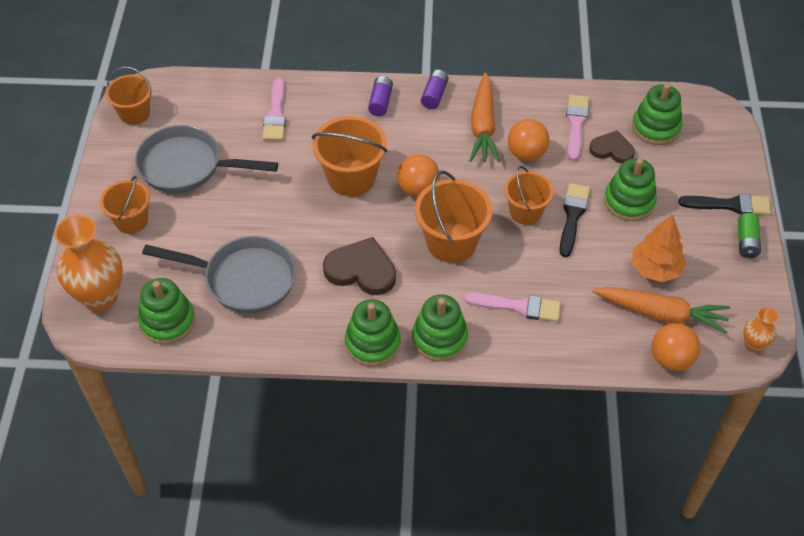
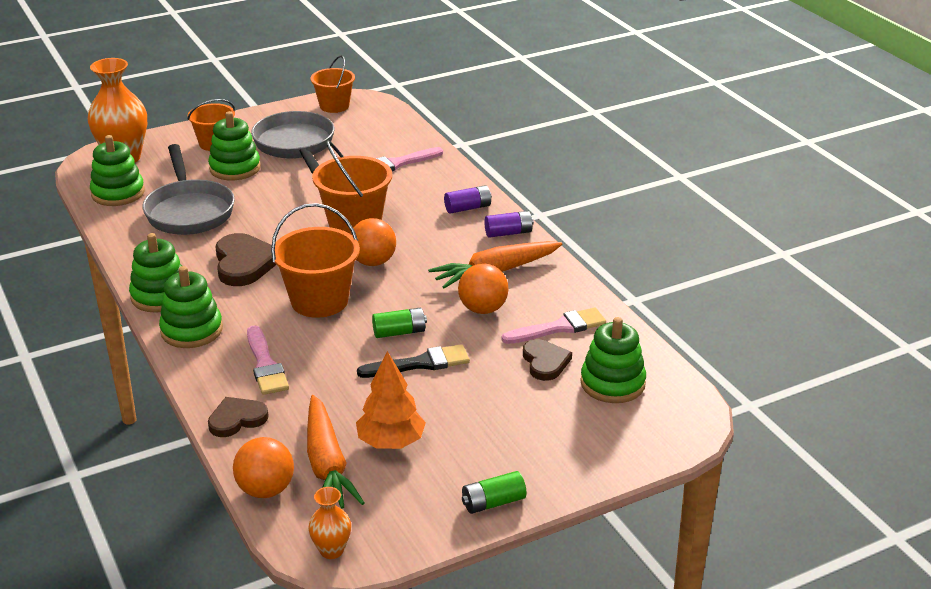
camera: 60 degrees right, 20 degrees down
(525, 212) = (399, 332): orange bucket -> green battery
(578, 348) = (237, 419): none -> brown heart
(629, 201) = (477, 396): green stacking toy -> green stacking toy (235, 168)
(730, 205) = (542, 473): black brush -> none

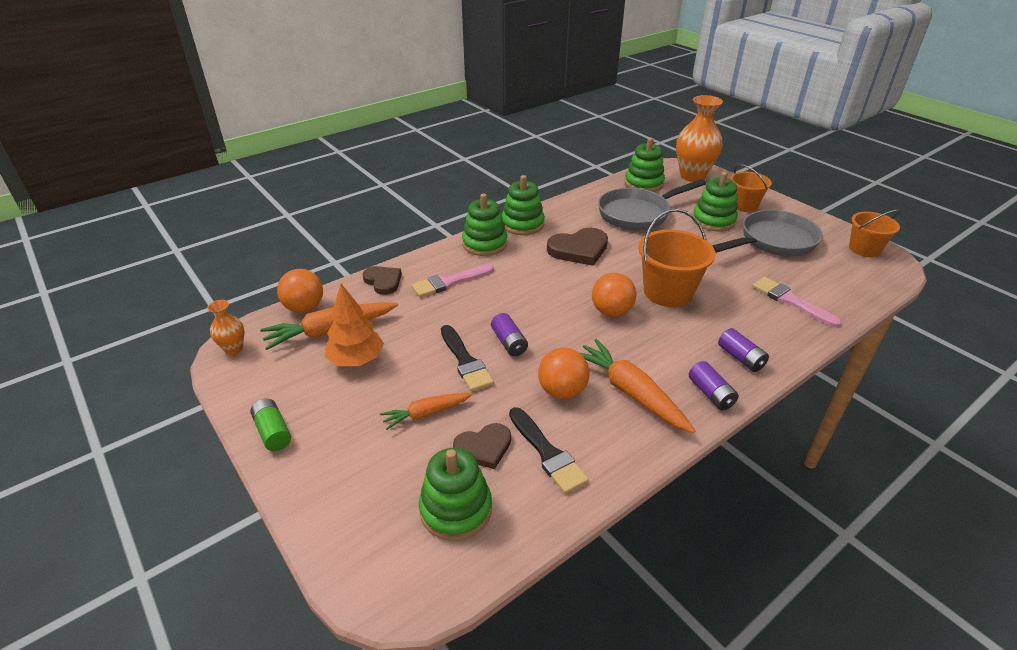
camera: 80 degrees right, 5 degrees up
(319, 301) = (541, 293): orange bucket -> none
(399, 332) = (509, 342): green battery -> purple battery
(492, 394) = (426, 413): none -> orange carrot
(559, 328) = (547, 453): pink brush -> black brush

